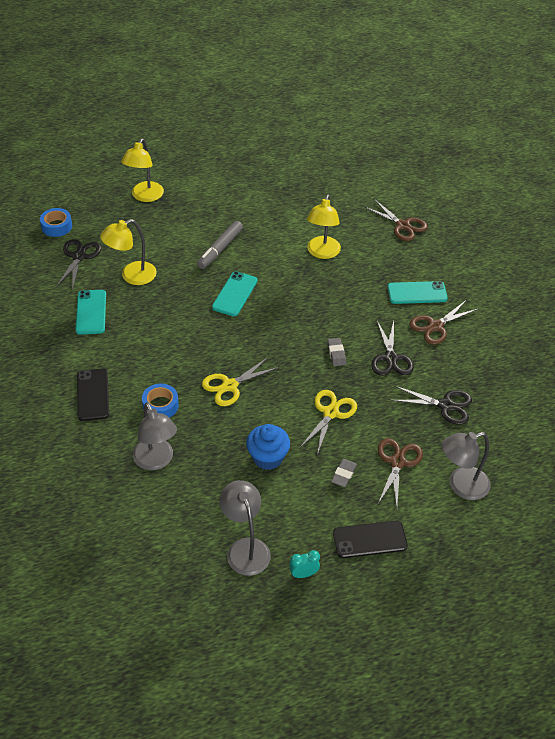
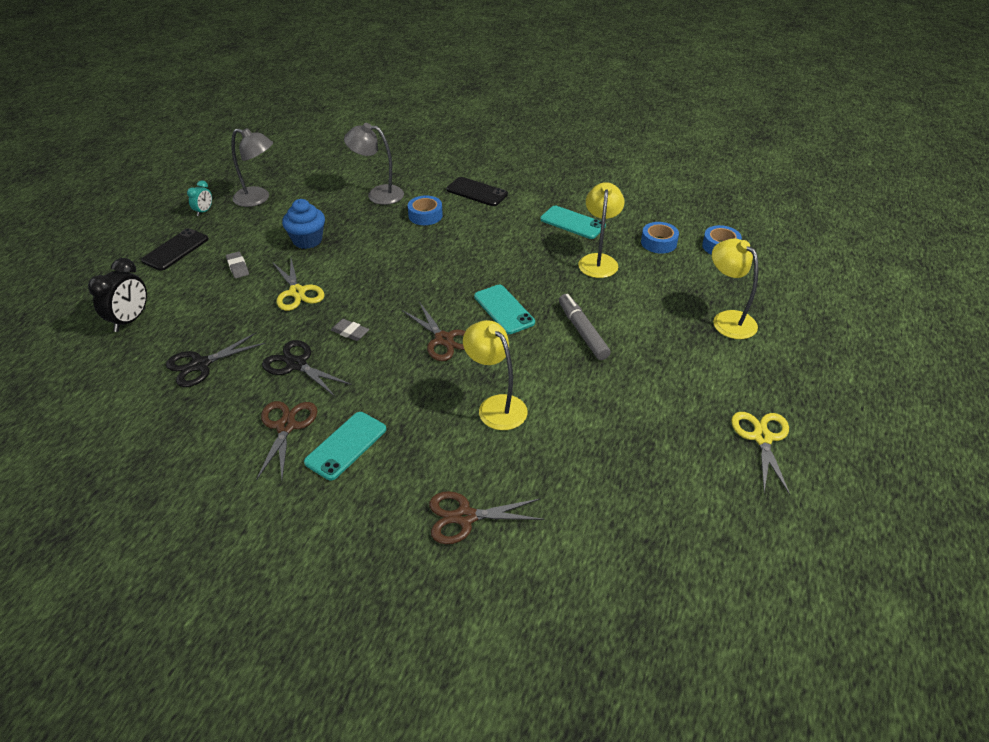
camera: 130 degrees right, 5 degrees down
(79, 256) = (658, 243): black scissors -> blue tape
(230, 386) = (399, 255): yellow scissors -> yellow scissors (762, 438)
(397, 462) = (202, 300): brown scissors -> brown scissors (444, 339)
(461, 486) = (130, 320): grey lamp -> black clock

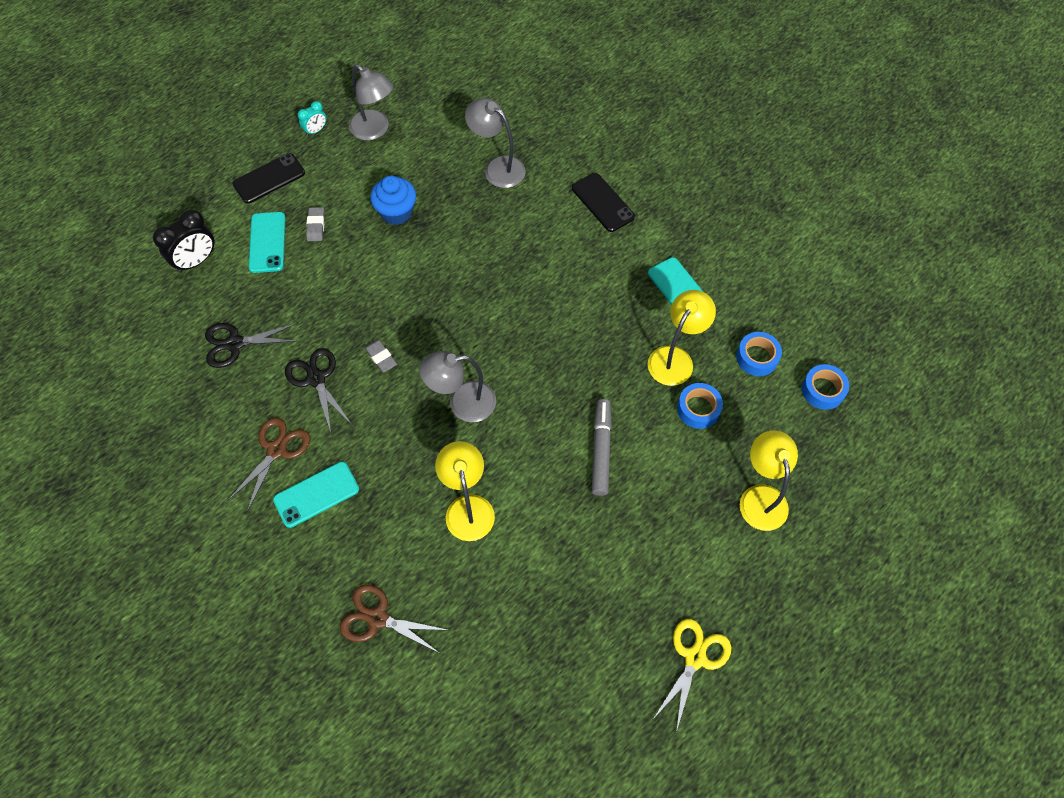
camera: 25 degrees right, 20 degrees up
(297, 292) = (356, 283): yellow scissors -> none
(425, 215) = (530, 219): blue tape -> blue tape (698, 409)
(444, 339) = (462, 403): brown scissors -> grey lamp
(504, 309) = (540, 387): turquoise phone -> turquoise phone (267, 242)

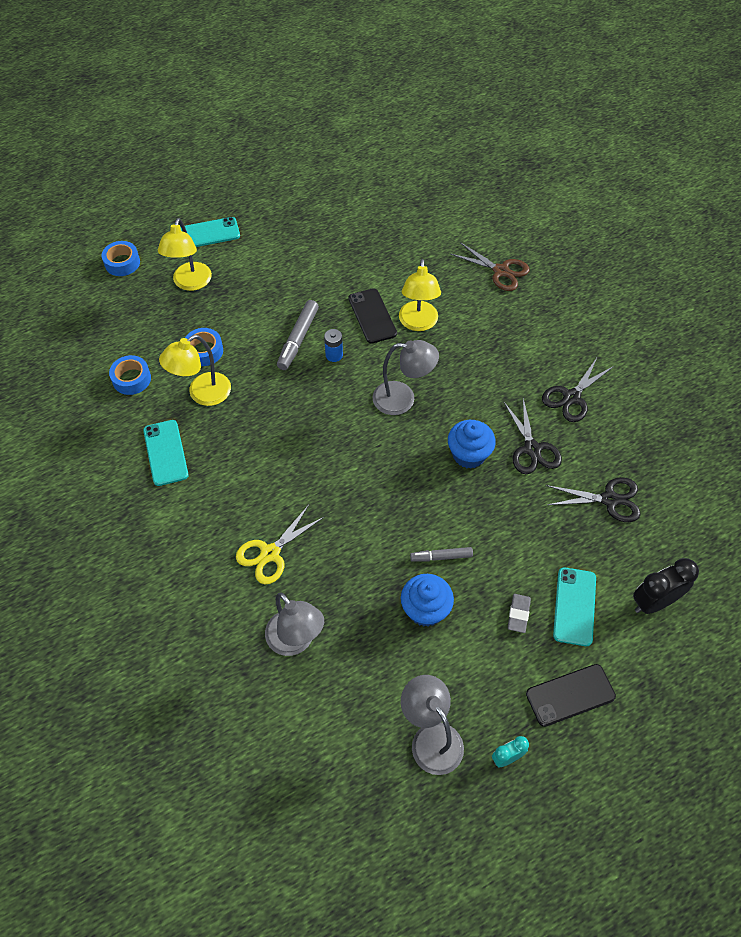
camera: 165 degrees left, 5 degrees down
(276, 450) = (571, 397): brown scissors -> black scissors
(316, 494) = (539, 357): turquoise phone -> turquoise phone (208, 234)
(381, 357) = (469, 454): grey eraser -> blue cupcake
(391, 256) = (441, 557): none -> grey marker
(553, 439) = (334, 355): none -> blue battery
(602, 202) = (197, 565): black phone -> black phone (372, 316)
(694, 658) = (287, 209): yellow scissors -> yellow scissors (270, 553)
(823, 390) = (94, 342): blue tape -> blue tape (122, 263)

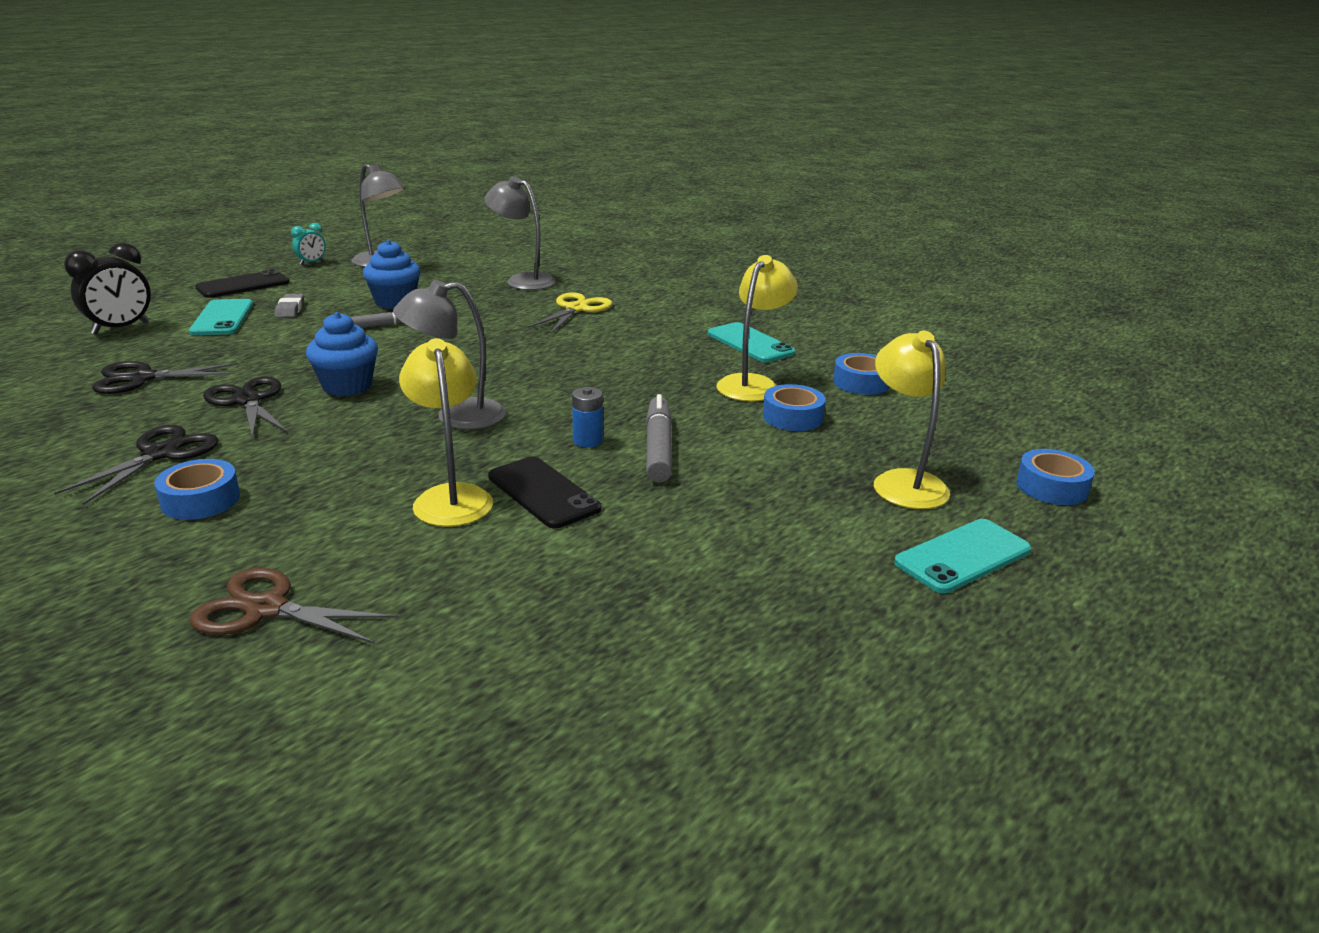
camera: 160 degrees right, 30 degrees down
(541, 349) = (200, 500): none -> blue tape

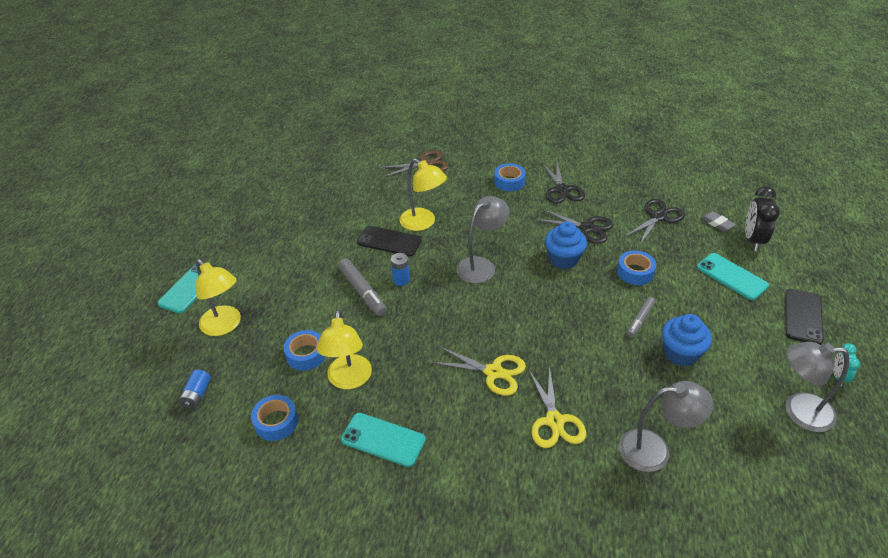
camera: 150 degrees right, 15 degrees up
(290, 309) = (719, 306): grey eraser -> grey eraser (717, 223)
(587, 343) = (493, 372): none -> yellow scissors
(960, 429) = (197, 395): none -> blue battery
(1051, 487) = (141, 360): blue tape -> blue tape (635, 272)

